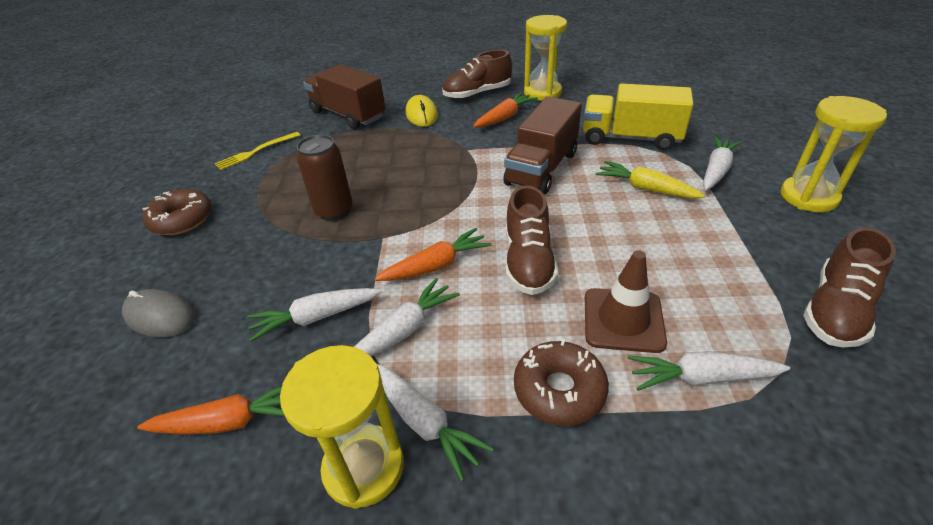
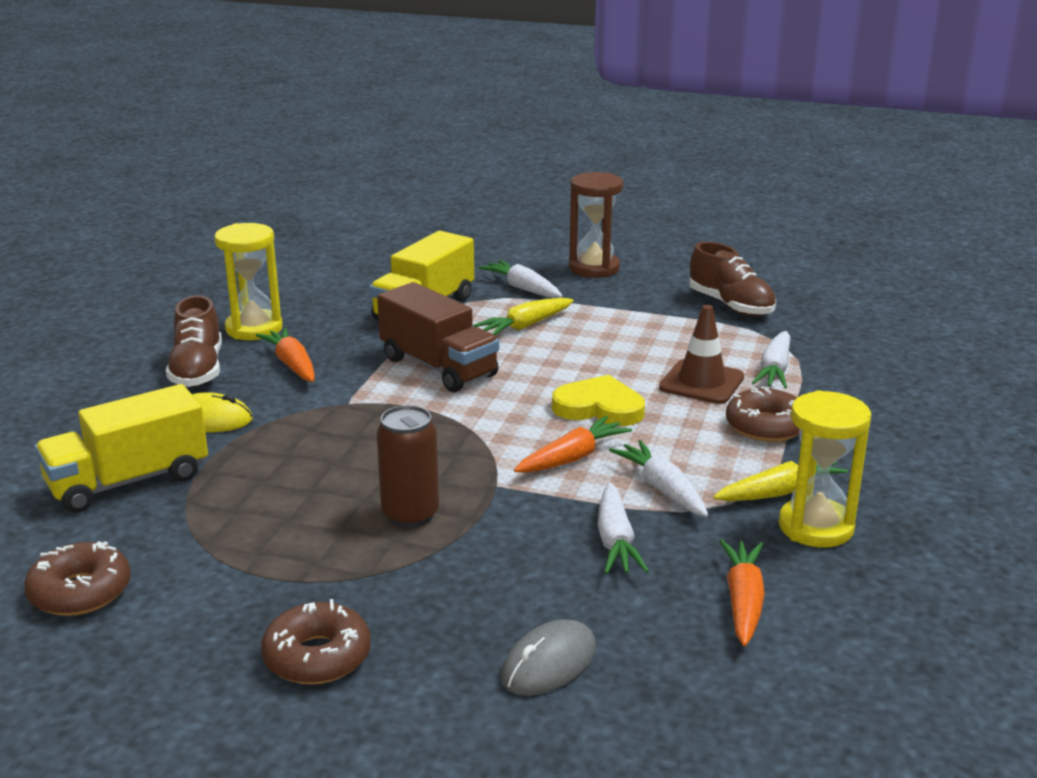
camera: 75 degrees left, 15 degrees down
(245, 136) = (80, 592): none -> brown donut
(256, 152) = (159, 580): yellow fork -> none
(348, 114) = (128, 481): brown truck -> yellow truck
(425, 423) = (779, 492): white carrot -> yellow carrot
(436, 265) = (572, 458): orange carrot -> orange carrot turned 60 degrees clockwise
(528, 262) = (599, 407): brown shoe -> yellow heart
(808, 197) = (594, 268): yellow hourglass -> brown hourglass

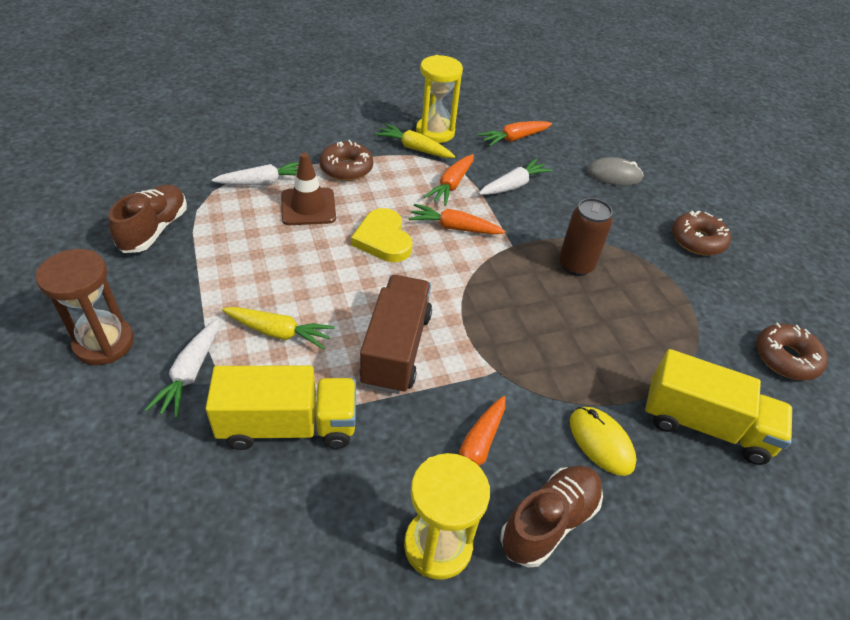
camera: 130 degrees left, 20 degrees up
(662, 489) = (451, 185): white carrot -> orange carrot

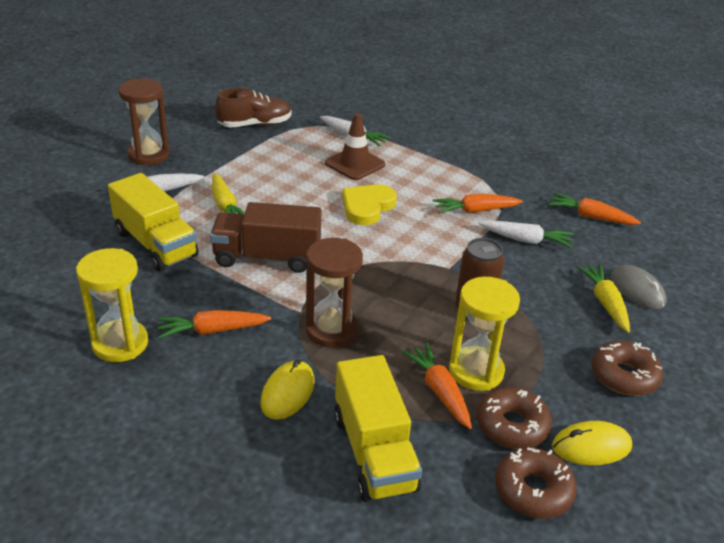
camera: 55 degrees right, 10 degrees down
(346, 168) = (419, 160): brown donut -> brown donut (512, 425)
(396, 349) = (267, 257): brown truck -> brown truck turned 150 degrees counterclockwise
(414, 148) = (491, 177): yellow carrot -> yellow carrot (605, 303)
(435, 132) = (528, 177): yellow hourglass -> yellow hourglass (476, 371)
(454, 227) = (427, 232): orange carrot -> orange carrot (439, 391)
(538, 364) = (332, 330): none -> brown hourglass
(549, 522) = (185, 390): brown shoe -> none
(757, 301) = (591, 446): none -> yellow mouse

